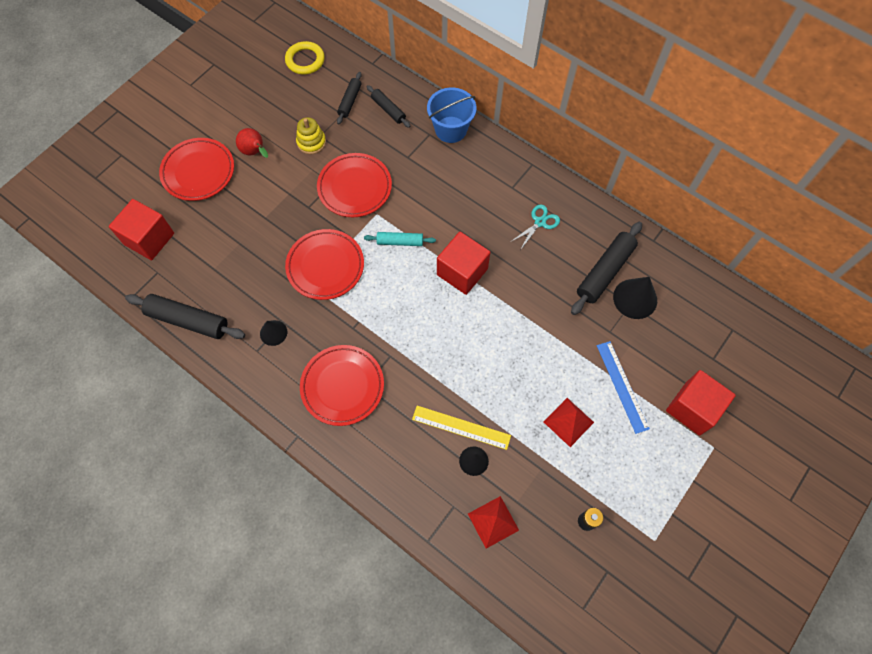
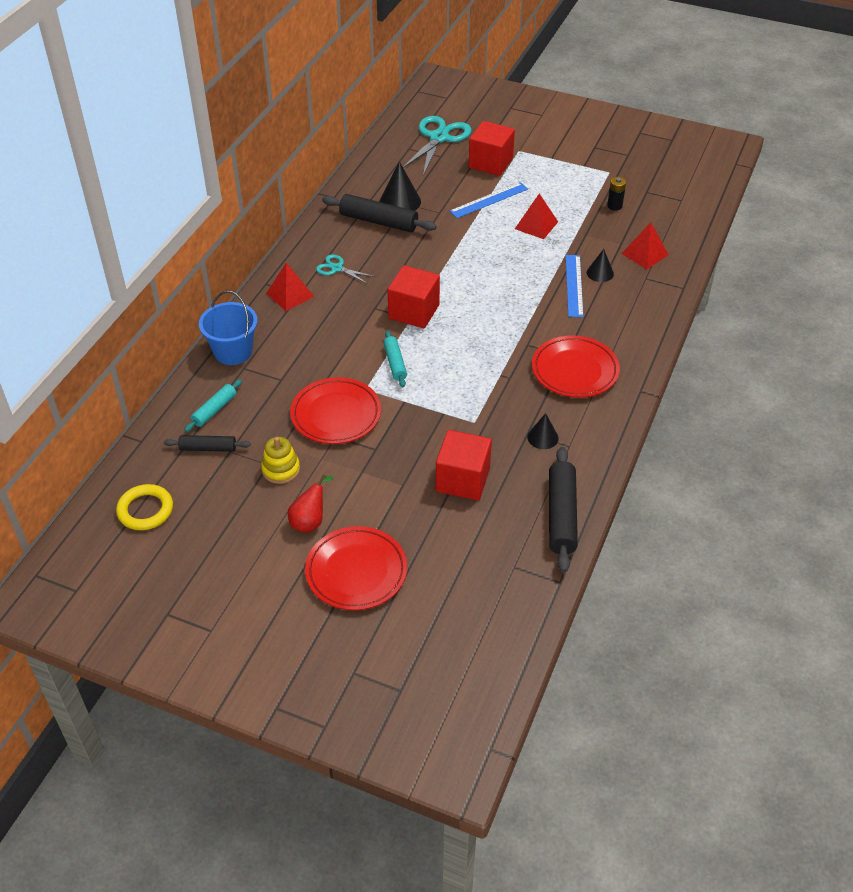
camera: 105 degrees left, 20 degrees down
(149, 239) = (472, 591): red cube -> red cube (462, 480)
(325, 266) = (447, 415): red plate -> none
(388, 110) = (214, 410): black rolling pin -> turquoise rolling pin
(461, 427) = (574, 285): yellow ruler -> blue ruler
(512, 180) = (290, 295): none -> red pyramid
(750, 366) = (439, 138): none -> turquoise scissors

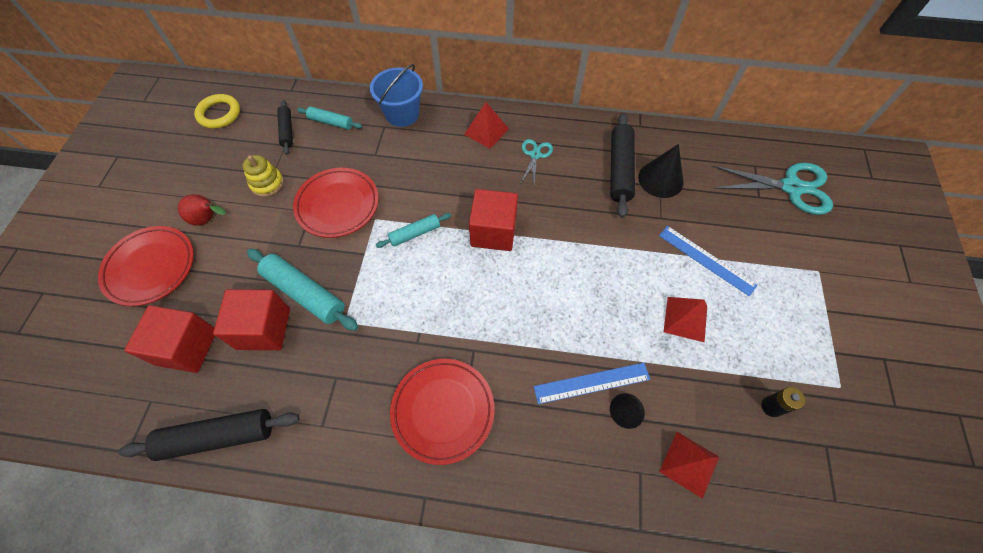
camera: 75 degrees right, 15 degrees up
(434, 447) = (305, 293): none -> turquoise rolling pin
(490, 163) = (776, 247): red cube -> red cube (187, 347)
(542, 437) = (331, 395): black cone -> none

